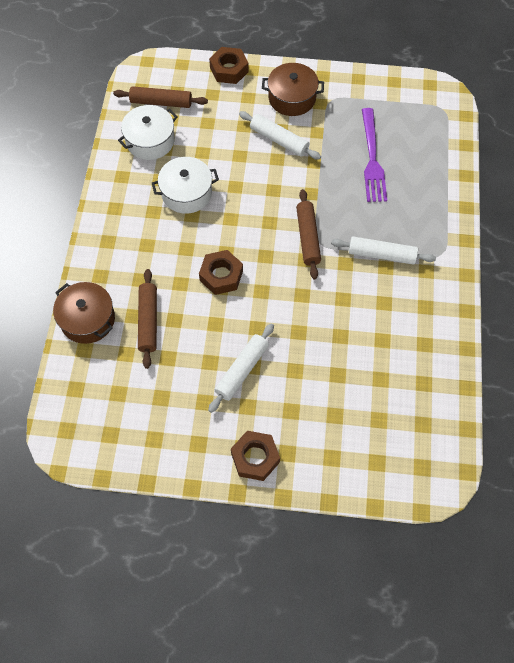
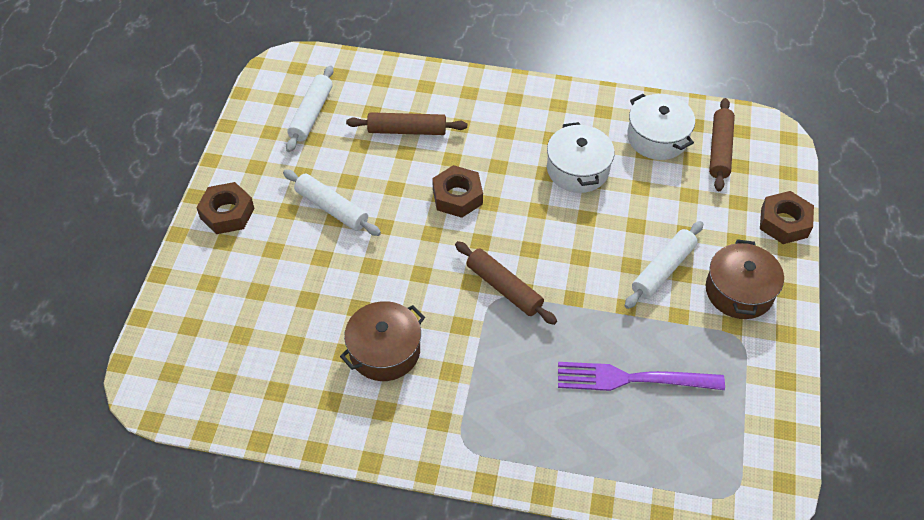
camera: 95 degrees right, 10 degrees down
(87, 319) = (416, 82): brown pot -> brown pot (384, 351)
(308, 237) = (504, 288): brown rolling pin -> brown rolling pin turned 45 degrees clockwise
(381, 254) = (470, 369): white rolling pin -> white rolling pin (311, 114)

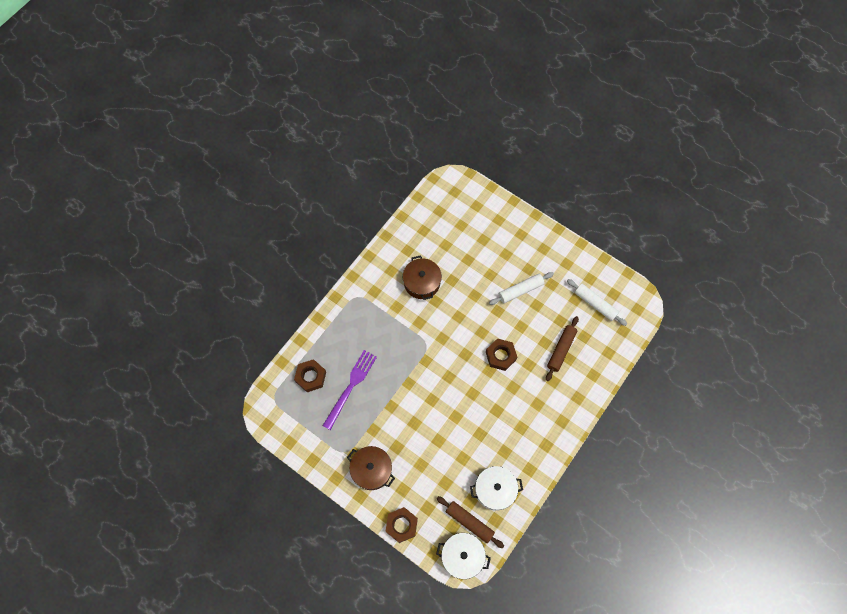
camera: 115 degrees right, 15 degrees up
(227, 213) = (539, 240): brown nut -> brown nut (311, 377)
(504, 288) = (431, 352): brown rolling pin -> none
(577, 169) = (491, 430): white pot -> white pot (462, 556)
(663, 269) = (403, 438): white rolling pin -> none

